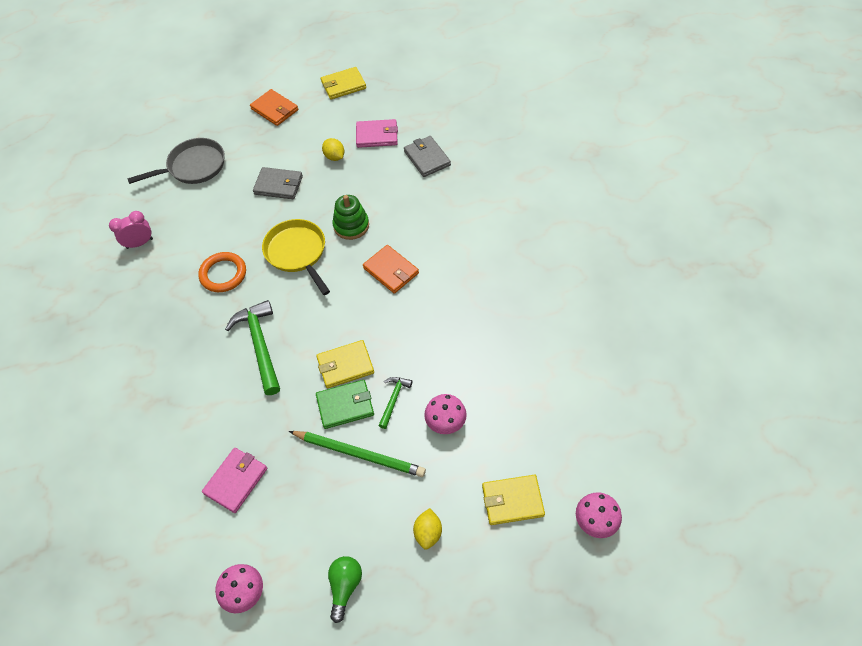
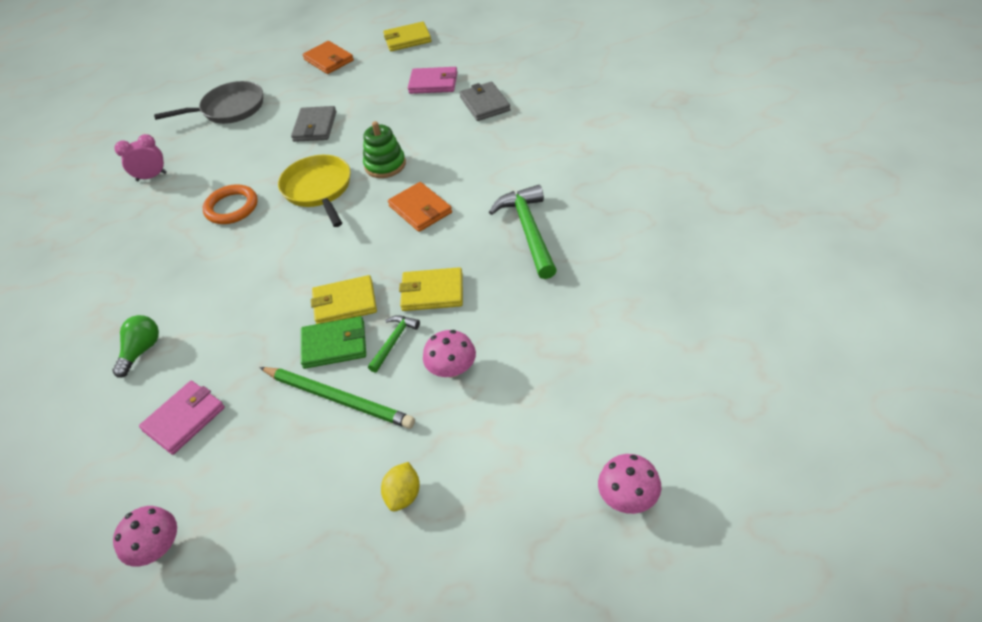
camera: 10 degrees right, 10 degrees down
(260, 345) = (252, 278): green hammer -> green hammer (528, 231)
(278, 185) = (315, 126): grey wallet -> grey wallet turned 75 degrees clockwise
(334, 157) = (382, 102): yellow lemon -> none
(345, 586) = (283, 552): green light bulb -> green light bulb (141, 351)
(512, 500) = (520, 465): yellow wallet -> yellow wallet (432, 292)

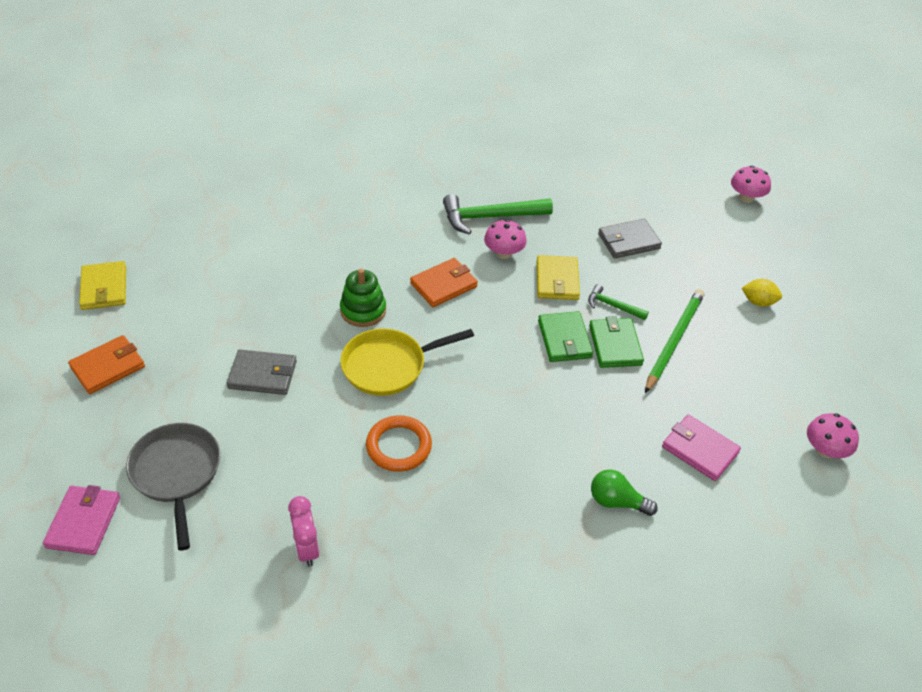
camera: 95 degrees left, 0 degrees up
(344, 303) = (564, 339): yellow wallet -> green wallet
(433, 83) = (221, 268): pink wallet -> pink wallet (84, 522)
(452, 369) = (643, 272): pink mushroom -> pink mushroom (504, 253)
(485, 104) = (283, 230): grey wallet -> grey wallet (628, 241)

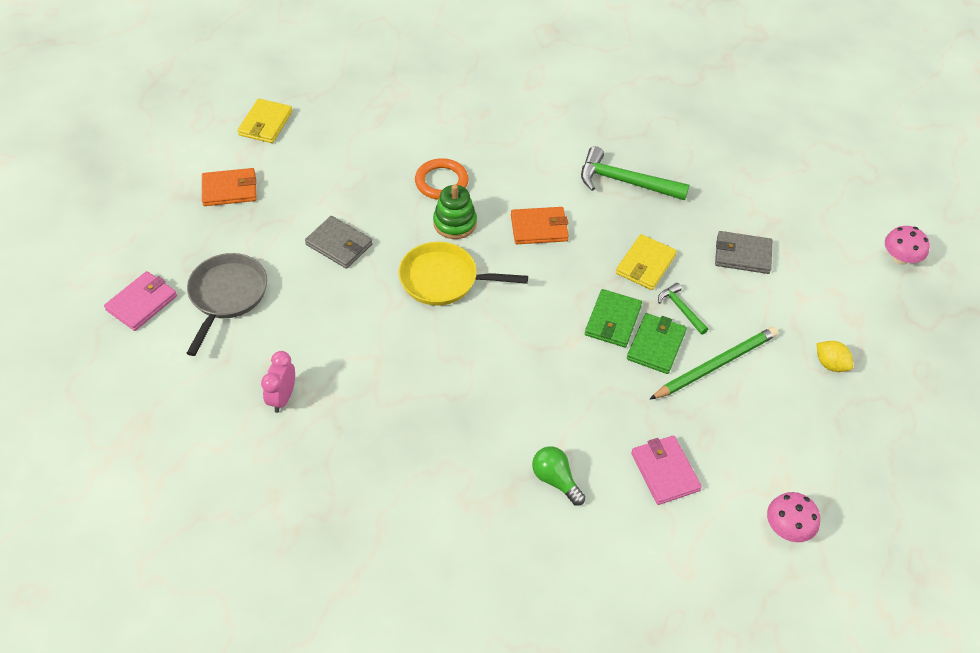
camera: 30 degrees right, 5 degrees up
(399, 446) = (406, 350): orange ring -> orange ring (441, 182)
(504, 253) = (614, 220): pink mushroom -> none

